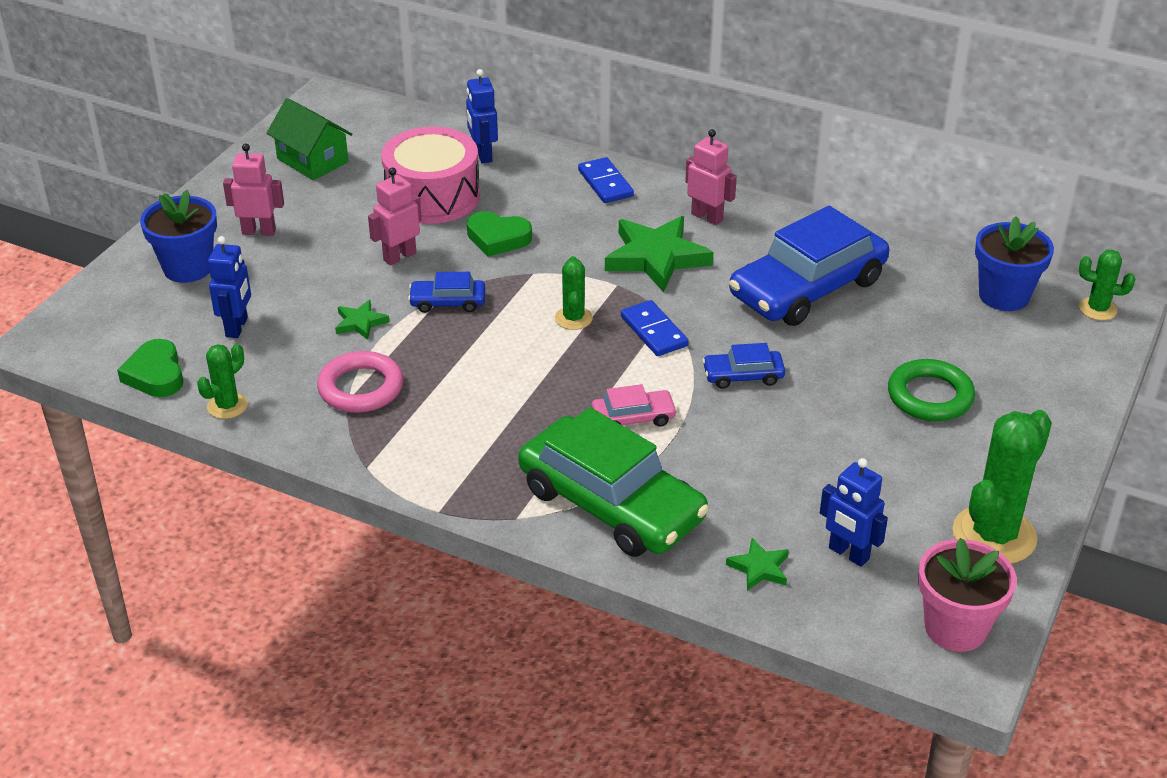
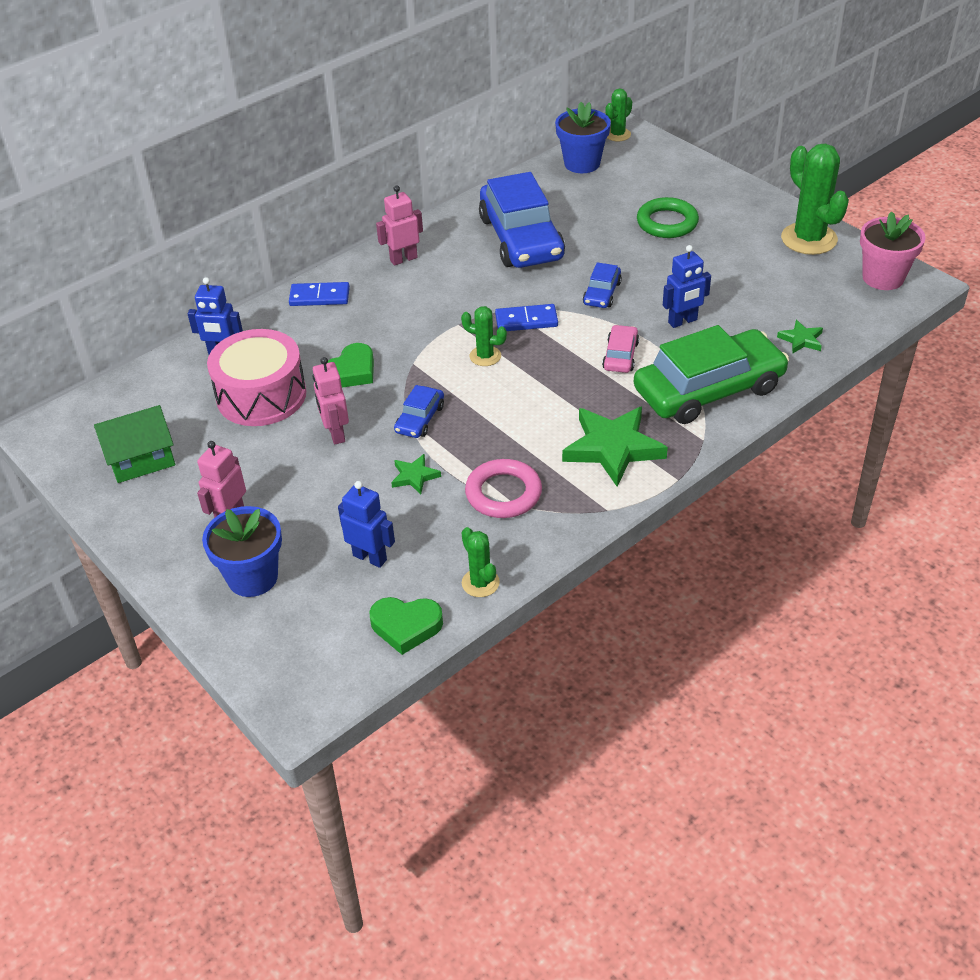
camera: 65 degrees left, 5 degrees up
(656, 257) = (437, 296): green star -> green star (613, 448)
(848, 554) = (802, 299): blue robot -> blue robot (683, 321)

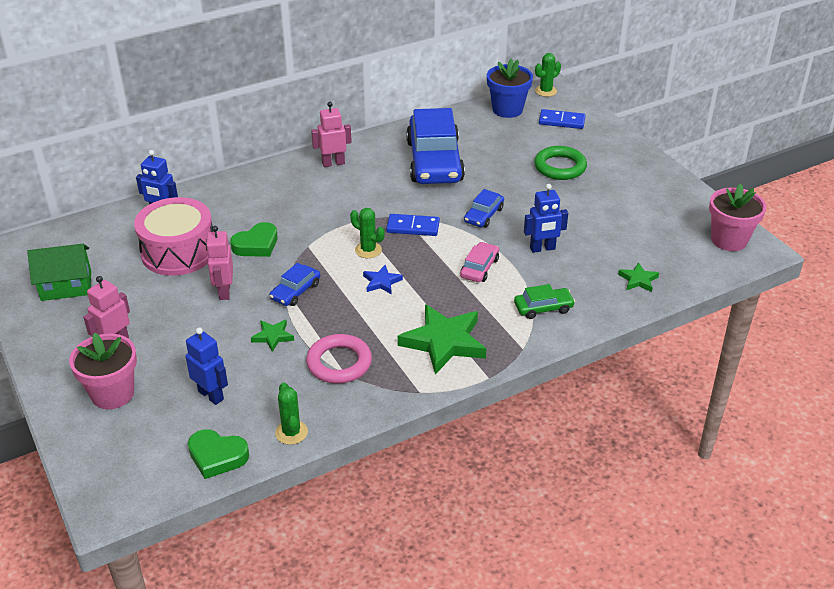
camera: 10 degrees right, 5 degrees down
(252, 577) = (112, 394): blue flower pot -> pink flower pot
(319, 297) = (255, 182): blue domino -> blue domino (561, 121)
(515, 391) = (381, 282): none -> blue star
(709, 389) = (543, 308): green car -> green car, size x0.45
(809, 239) = (676, 198): green cactus -> none

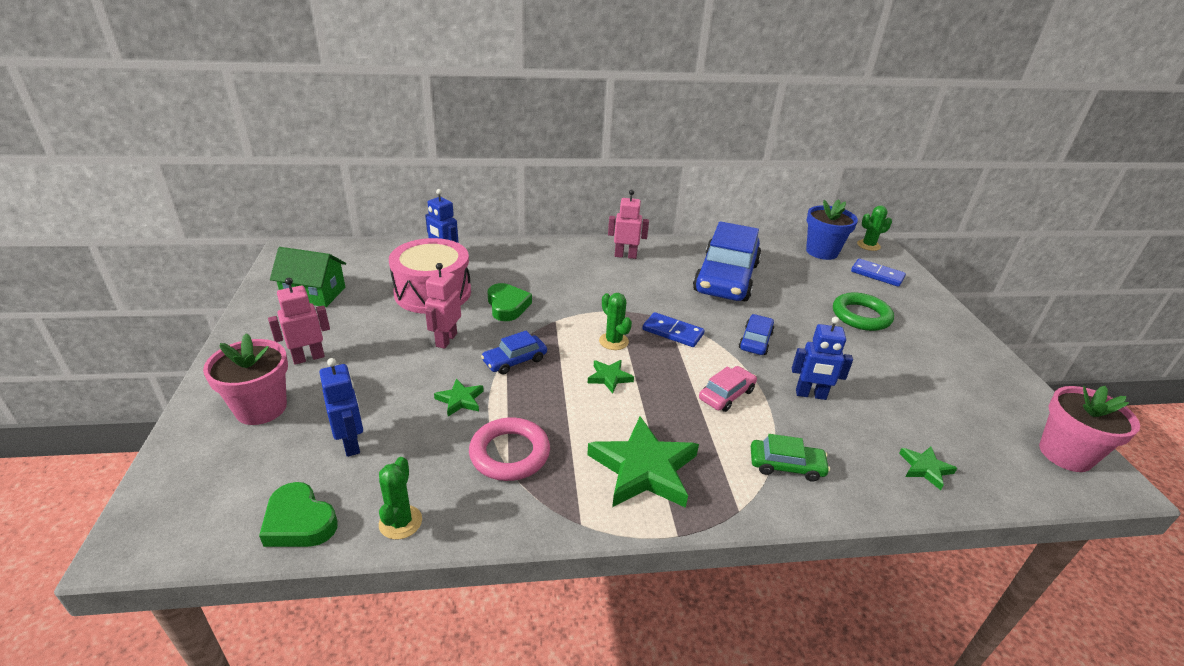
camera: 20 degrees right, 5 degrees down
(256, 245) = (507, 306): green heart -> green heart turned 90 degrees counterclockwise
(381, 282) = (609, 377): blue star -> green star
(483, 215) = (755, 341): blue car -> blue car turned 150 degrees clockwise

